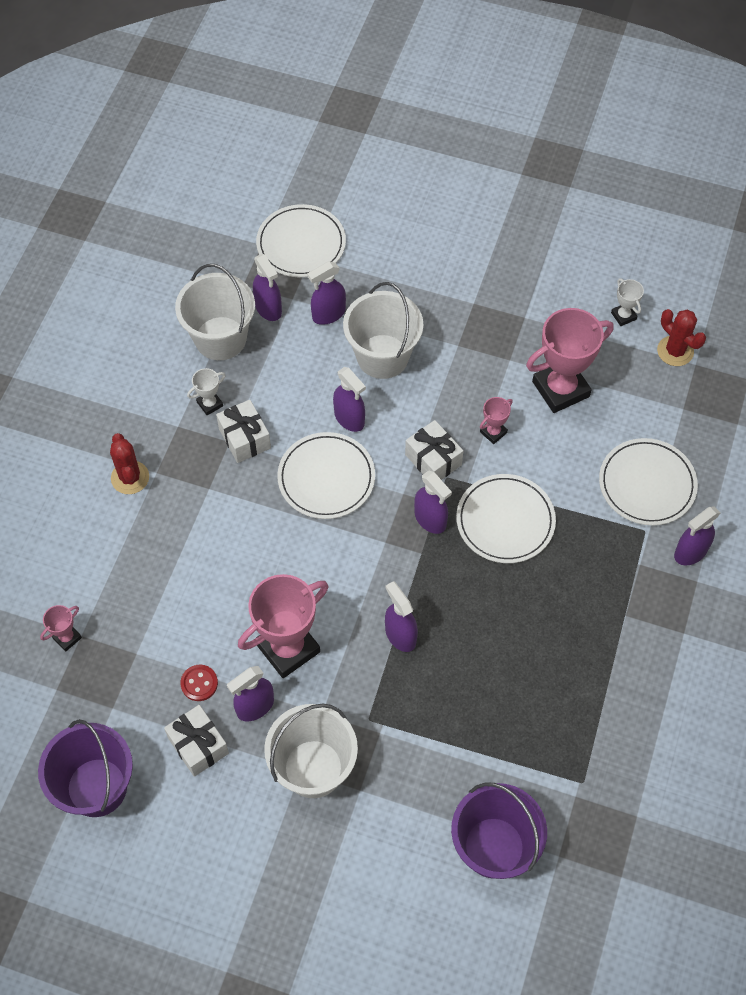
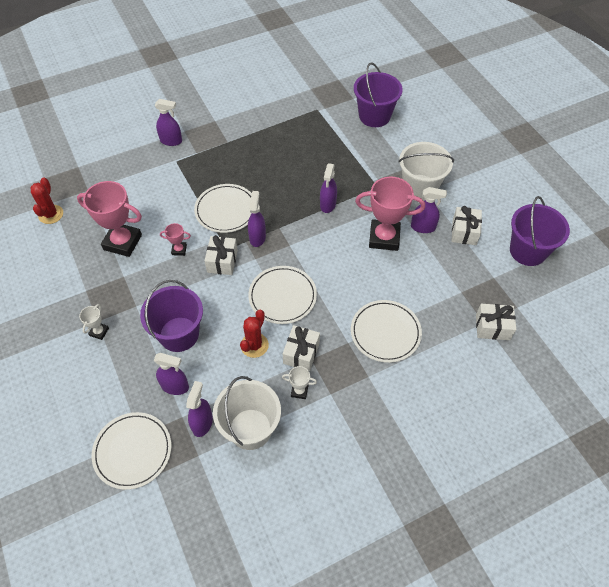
camera: 135 degrees left, 5 degrees down
(67, 638) = (492, 327): pink trophy -> white gift
(130, 477) = (386, 386): red cactus -> red cactus (254, 345)
(199, 683) = (441, 255): red button -> none
(349, 418) = (236, 316): purple spray bottle -> none
(382, 356) = (179, 334): white bucket -> purple bucket
(623, 316) = (44, 249): white trophy -> white trophy (99, 332)
(647, 484) = (149, 175): white plate -> white plate (385, 332)

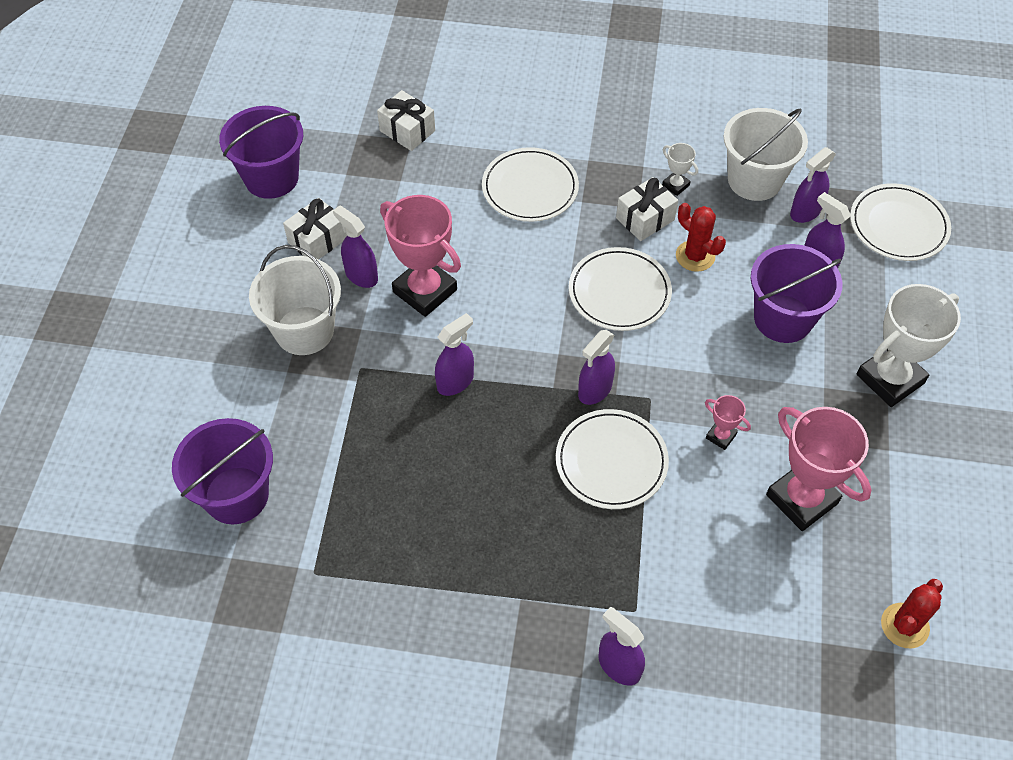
camera: 145 degrees left, 0 degrees up
(99, 332) = (890, 379): white trophy -> white trophy, size x2.19
(222, 261) = (668, 383): white gift -> none
(254, 345) = (695, 256): red cactus -> red cactus turned 75 degrees clockwise

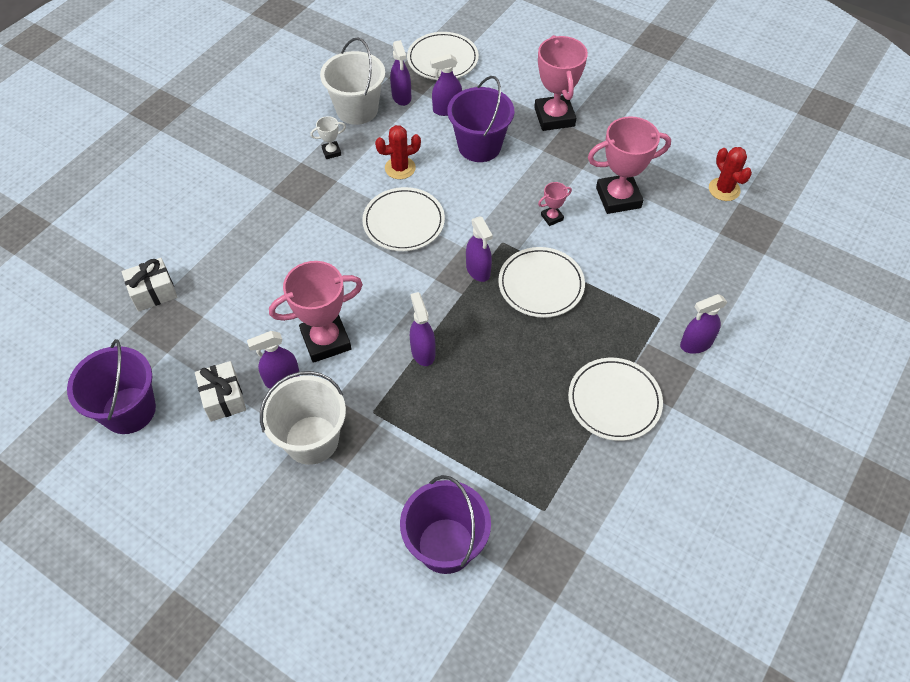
camera: 65 degrees left, 0 degrees up
(530, 188) = (273, 235): white plate -> white plate (614, 401)
(645, 219) = (349, 181): white gift -> none
(890, 379) = (554, 117): white trophy -> pink trophy

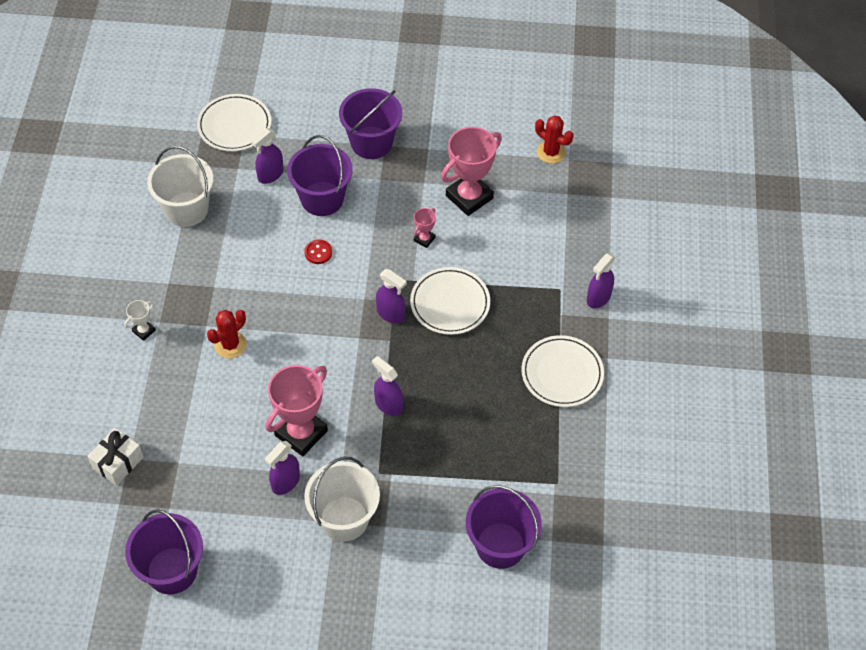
camera: 30 degrees left, 0 degrees up
(224, 398) = (247, 521): white gift -> none
(331, 152) = (190, 261): white trophy -> white trophy (144, 331)
(400, 168) = (264, 250): red cactus -> red cactus (230, 345)
(401, 97) = (220, 179): purple spray bottle -> none
(403, 222) = (300, 299): white plate -> none
(446, 189) = (318, 252): none -> red button
(554, 117) = (371, 143): pink trophy -> purple bucket

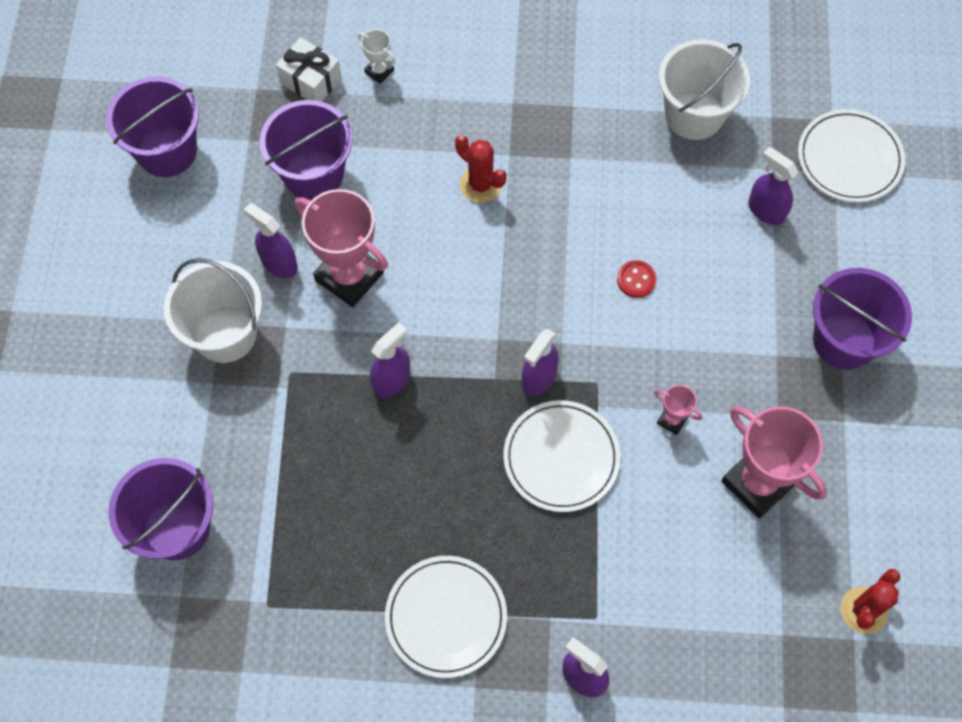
camera: 90 degrees right, 10 degrees up
(144, 331) = (498, 87): white trophy -> white trophy (379, 71)
(322, 199) = (731, 279): purple bucket -> purple bucket (313, 174)

